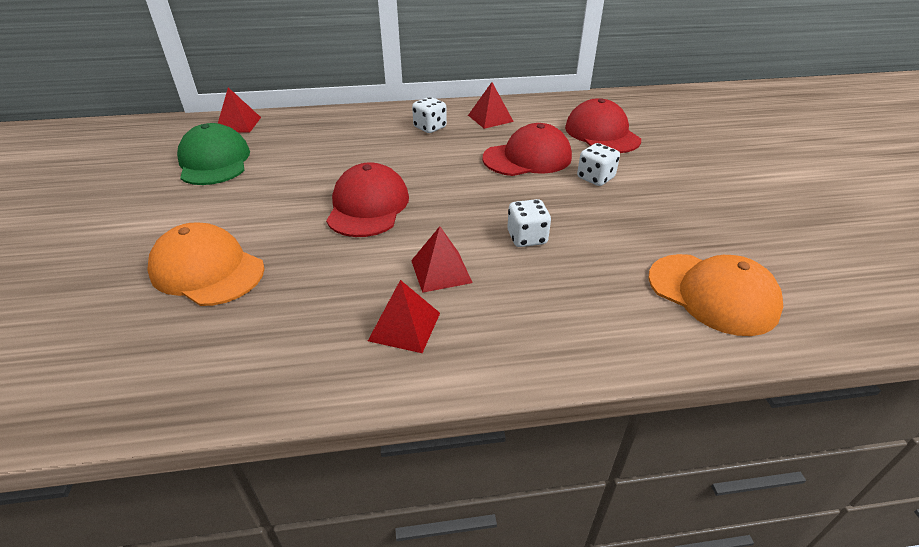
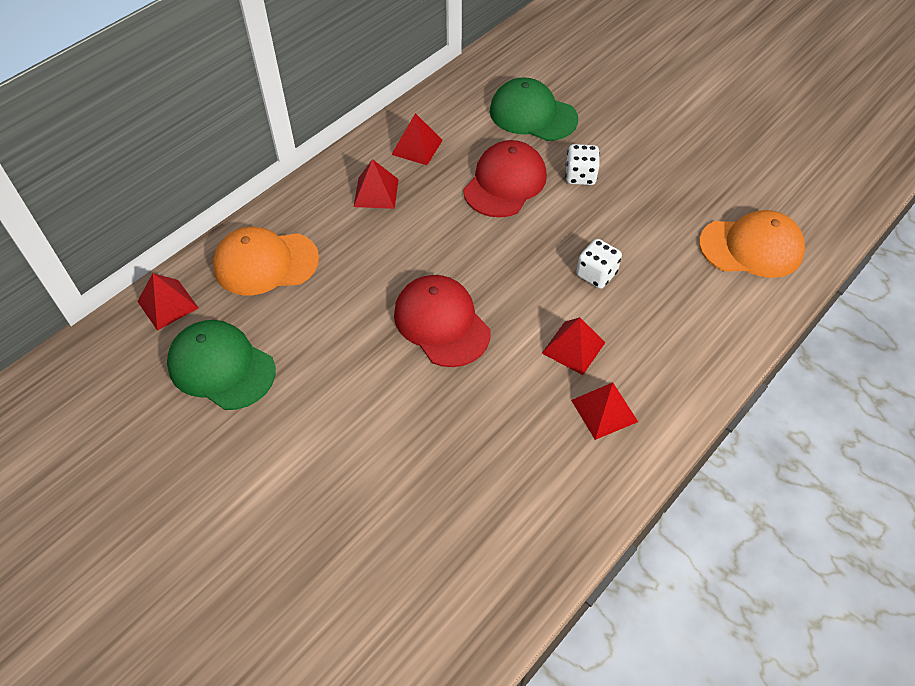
camera: 40 degrees left, 15 degrees up
(207, 270) = (400, 474): orange cap -> orange cap (266, 263)
(430, 127) = (376, 192): white dice -> red pyramid
(602, 133) = (533, 115): red cap -> green cap

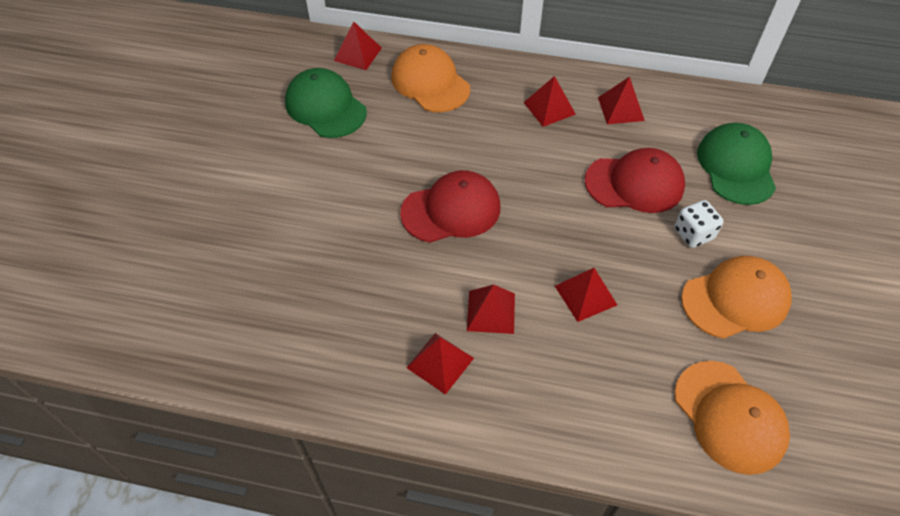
camera: 60 degrees right, 0 degrees up
(221, 367) = (325, 107): green cap -> green cap turned 45 degrees counterclockwise
(441, 323) = (451, 210): red cap -> red cap turned 45 degrees clockwise
(596, 274) = (585, 295): white dice -> red pyramid
(655, 187) = (735, 299): none -> orange cap

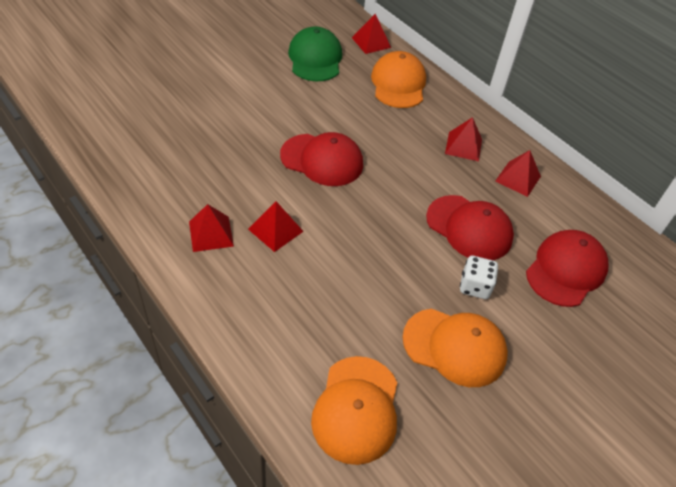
camera: 35 degrees right, 5 degrees down
(585, 295) = (348, 265): red pyramid -> none
(736, 166) = (566, 270): green cap -> red cap

